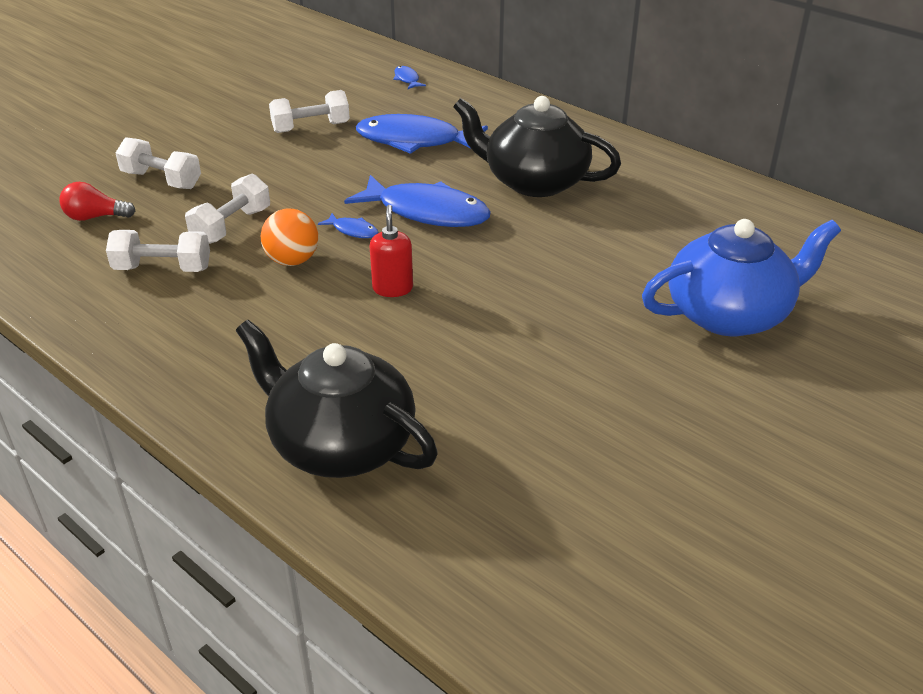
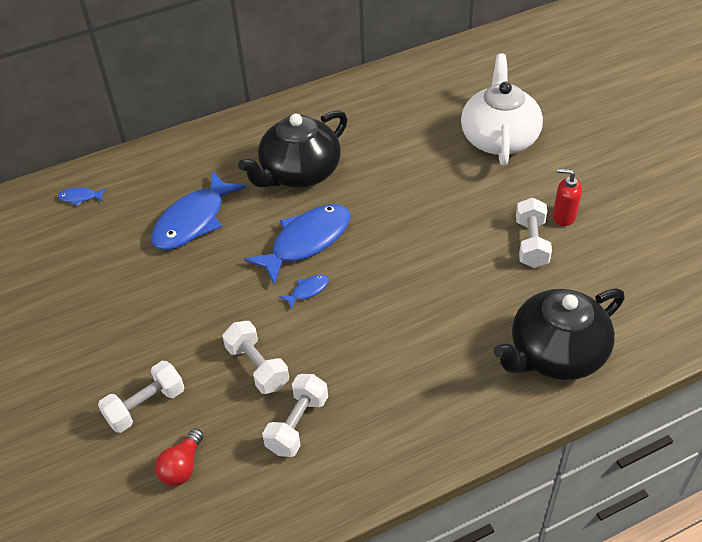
camera: 65 degrees left, 10 degrees up
(292, 260) = (330, 336): orange ball -> none
(311, 127) = (122, 281): white dumbbell -> white dumbbell (531, 243)
(392, 288) = (397, 286): red soap dispenser -> red soap dispenser (563, 216)
(729, 314) = (499, 138): blue teapot -> white teapot

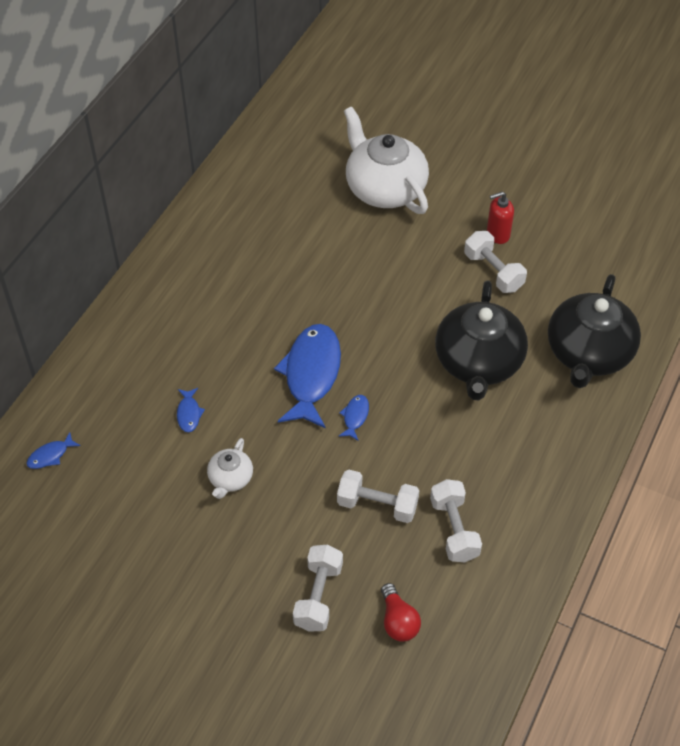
camera: 40 degrees left, 5 degrees up
(174, 282) = (230, 478): none -> white teapot
(193, 221) = (189, 414): blue fish -> blue fish, size x0.43
(299, 173) = (241, 314): black teapot -> black teapot (478, 363)

